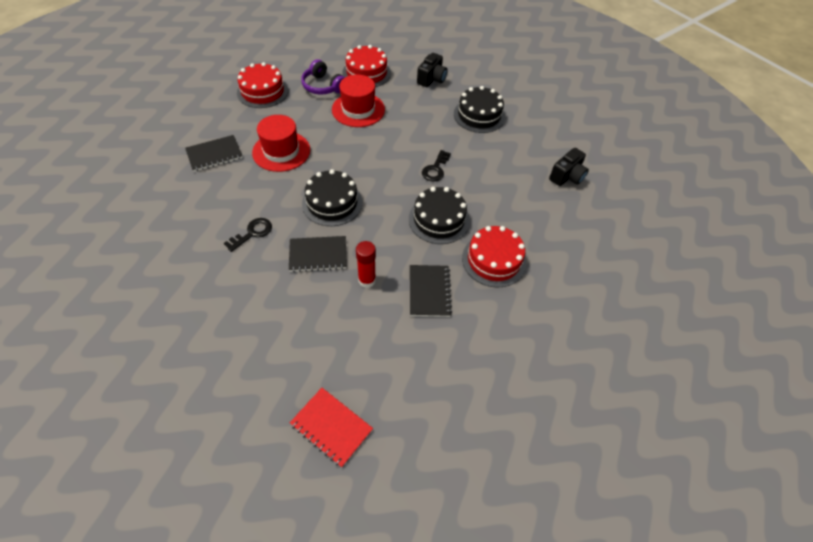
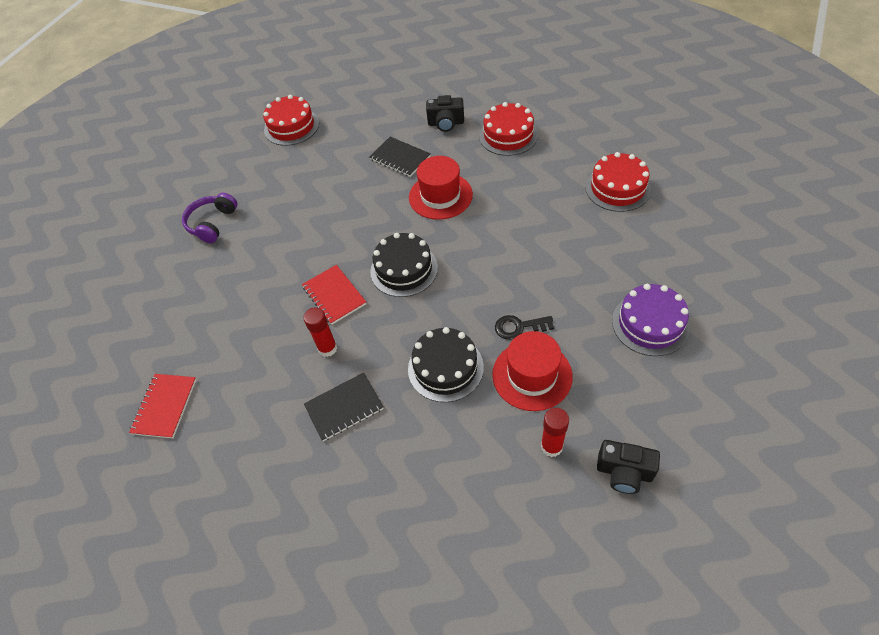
camera: 70 degrees right, 0 degrees up
(252, 233) = (329, 237): black key -> none
(318, 255) = (334, 295): black notebook -> red notebook
(323, 86) = (559, 169): purple headphones -> purple headphones (212, 223)
(358, 109) = (551, 215): red hat -> red hat (532, 375)
(431, 79) = (669, 247): black camera -> black camera (446, 123)
(479, 115) = (650, 324): black cake -> purple cake
(493, 260) = (423, 448): red cake -> red cake (291, 126)
(532, 198) = (551, 446): none -> red glue stick

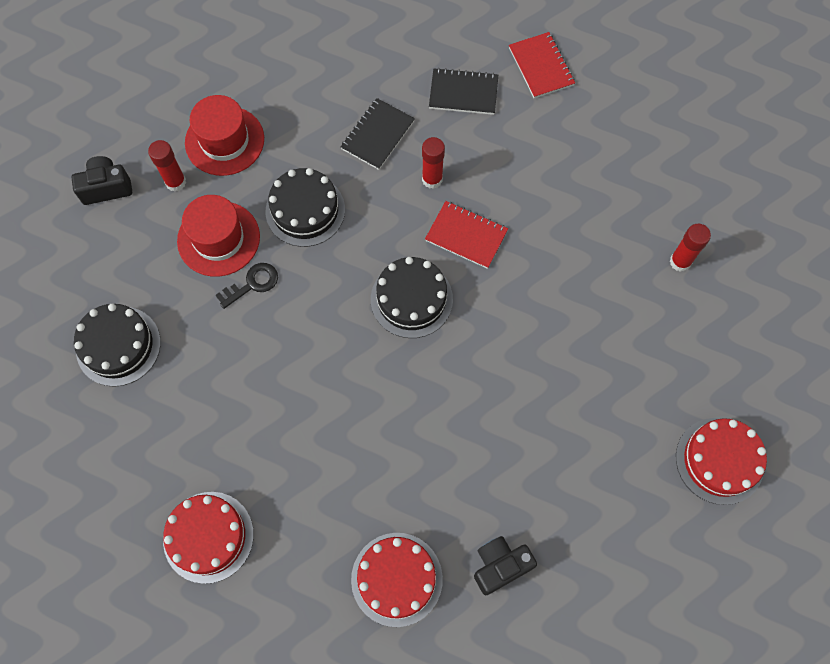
camera: 145 degrees right, 15 degrees up
(212, 223) = (680, 262): purple headphones -> red glue stick
(400, 158) = (523, 466): black notebook -> black notebook (463, 93)
(440, 196) = (430, 423): red hat -> red hat (224, 141)
(650, 324) = (118, 346): purple cake -> black cake

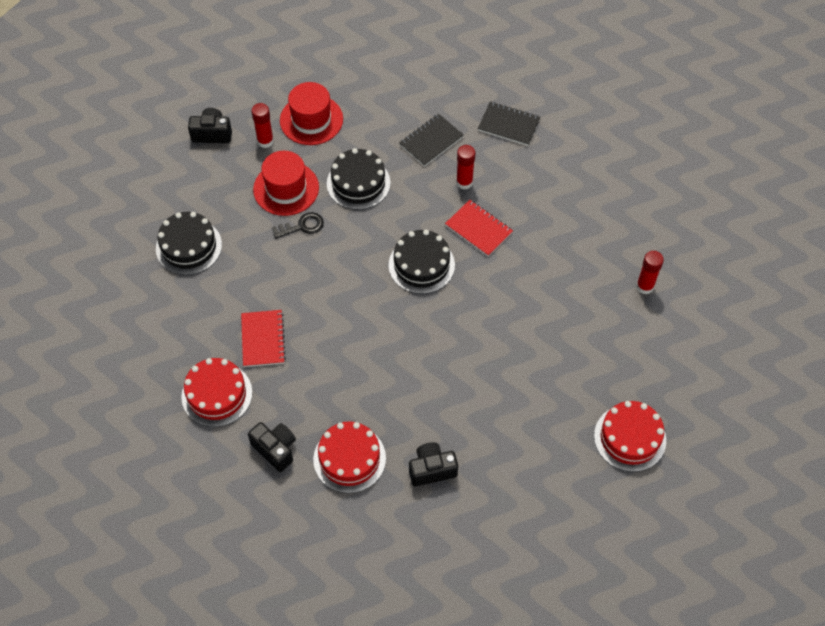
camera: 15 degrees right, 10 degrees down
(302, 591) = (275, 449): none -> black camera
(541, 66) = (577, 119): red notebook -> red notebook (263, 339)

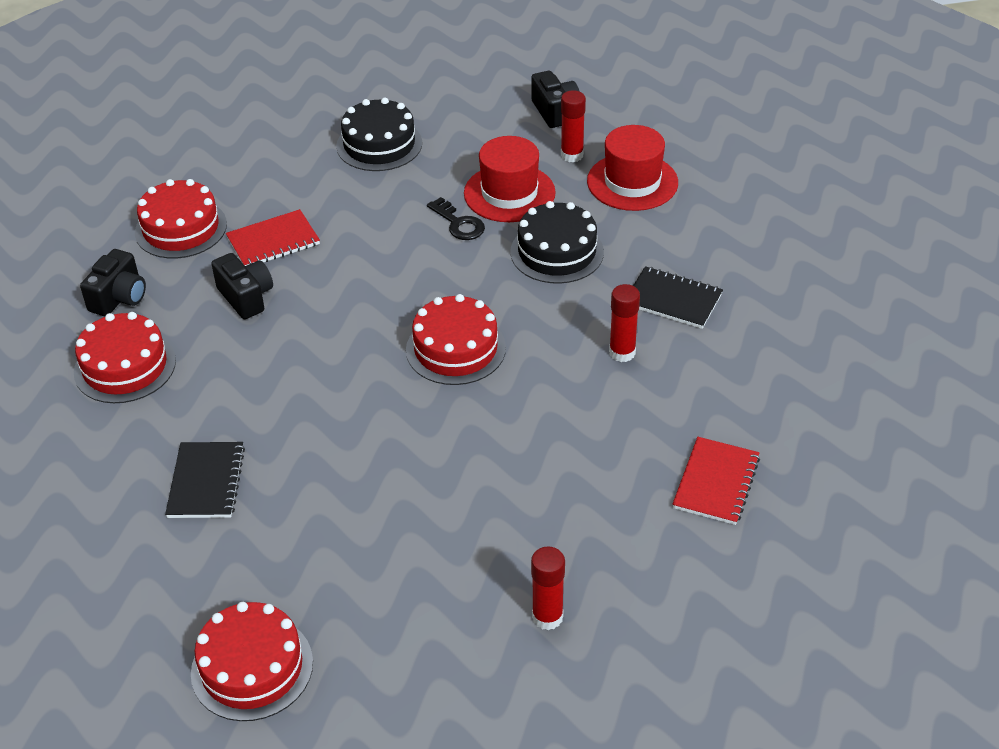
camera: 70 degrees right, 15 degrees down
(421, 265) = (455, 349): black cake -> red cake
(432, 469) = (130, 450): black camera -> black camera (246, 297)
(478, 229) = (549, 390): red notebook -> red notebook (716, 483)
(509, 125) = (759, 371): black notebook -> black notebook (206, 482)

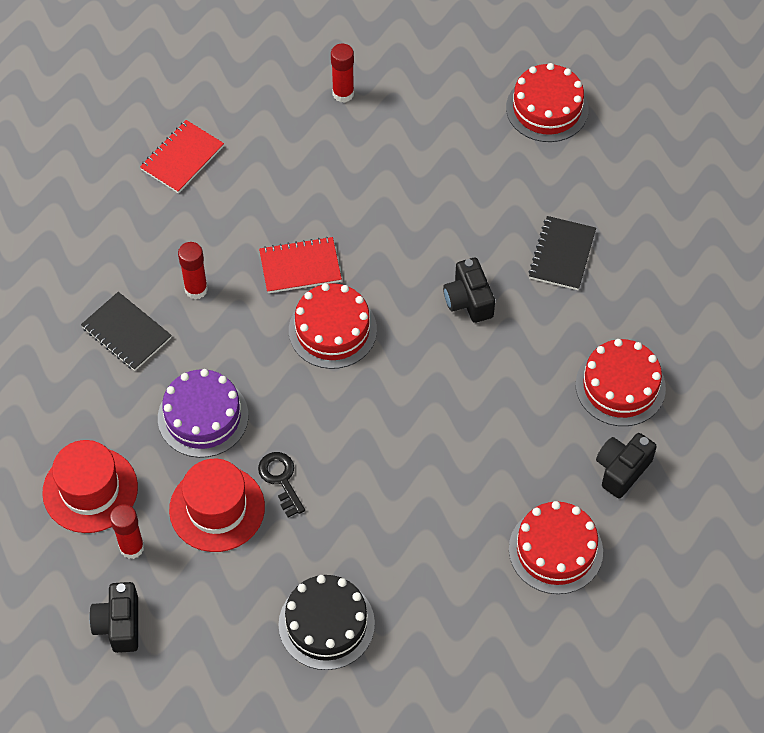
camera: 165 degrees left, 15 degrees up
(246, 297) = (503, 438): black camera -> black camera (468, 300)
(273, 241) = (466, 505): red notebook -> red notebook (300, 266)
(557, 252) = (203, 417): black cake -> purple cake

